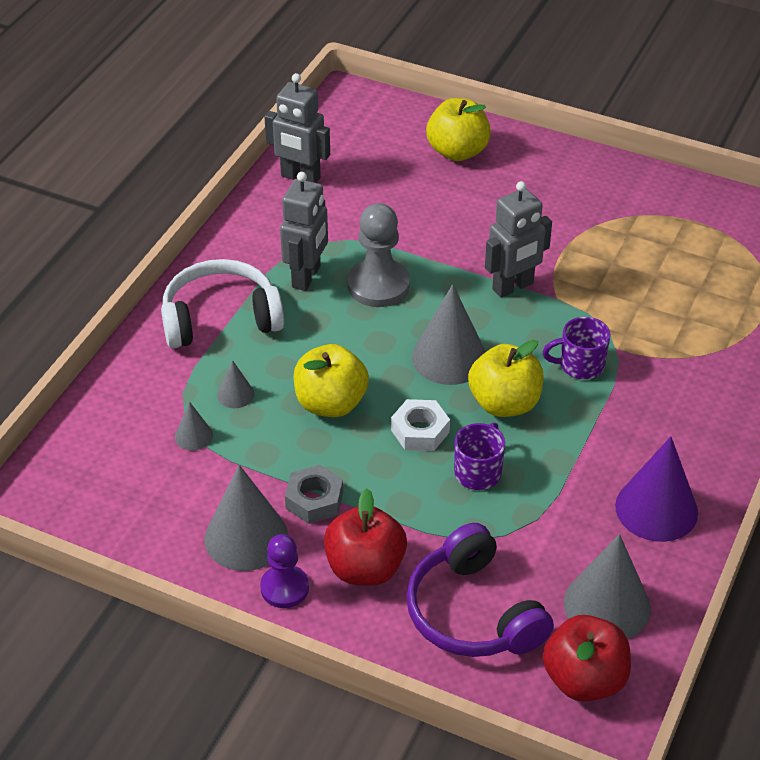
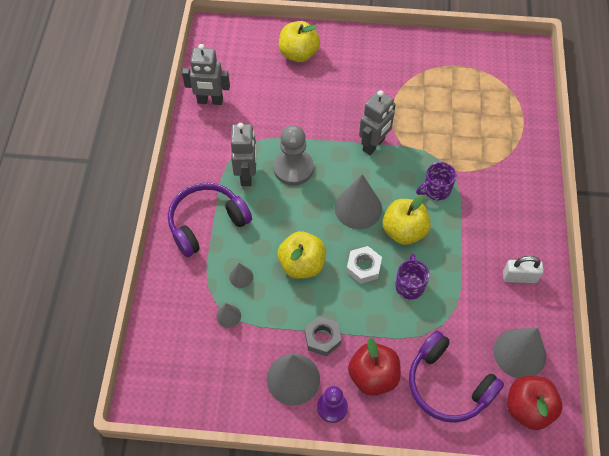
camera: 20 degrees left, 15 degrees up
(220, 318) = (207, 223): white headphones -> purple headphones
(656, 509) = (519, 277): purple cone -> white padlock

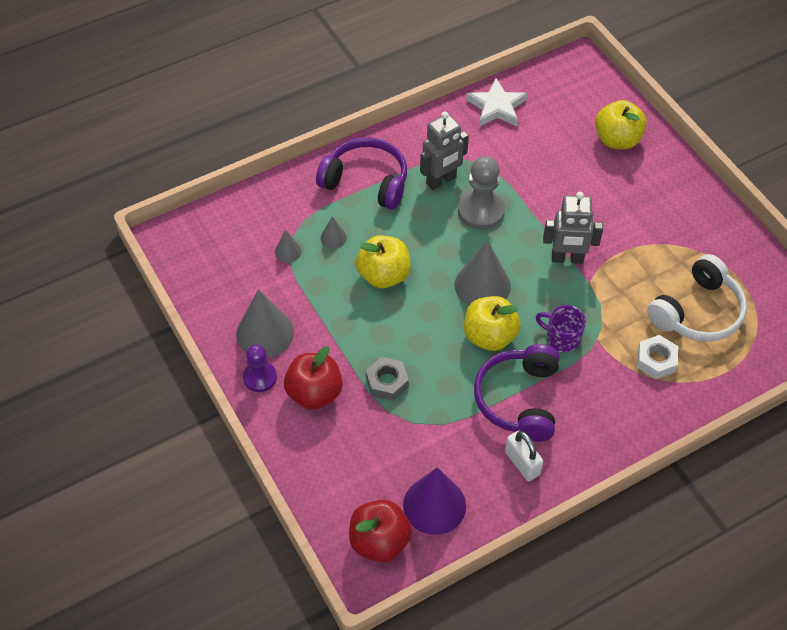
camera: 55 degrees right, 5 degrees down
(210, 101) = (496, 107): grey robot -> white star
(322, 338) = (321, 333): grey nut -> grey nut (387, 382)
(363, 267) = (421, 325): white nut -> white nut (656, 360)
(409, 285) = (433, 372): purple mug -> none
(448, 385) = (352, 459): purple headphones -> purple headphones (519, 399)
(469, 103) = (697, 312): none -> white headphones
(519, 353) = (434, 505): grey cone -> purple cone

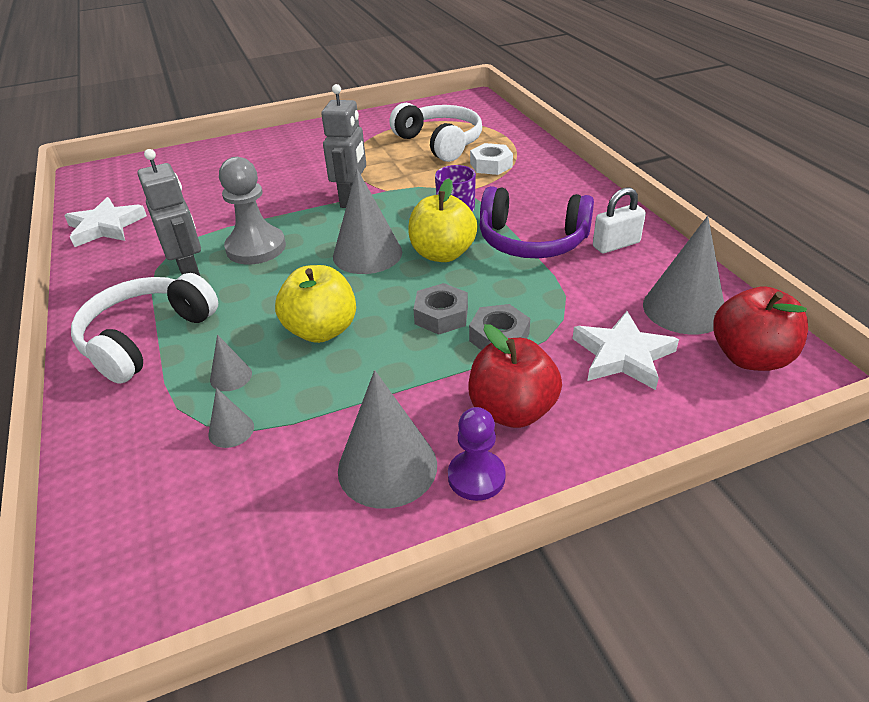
camera: 80 degrees left, 15 degrees down
(366, 181) = (146, 338): purple headphones -> white headphones
(374, 459) = (622, 355): none -> white star
(408, 344) = (441, 315): none -> grey nut
(434, 505) = (684, 309): purple cone -> grey cone
(617, 140) = (212, 162): yellow apple -> none

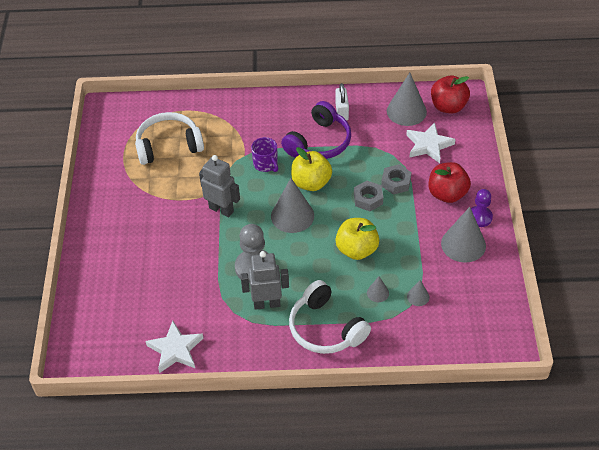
camera: 70 degrees left, 10 degrees up
(491, 165) = (219, 130): white nut -> none

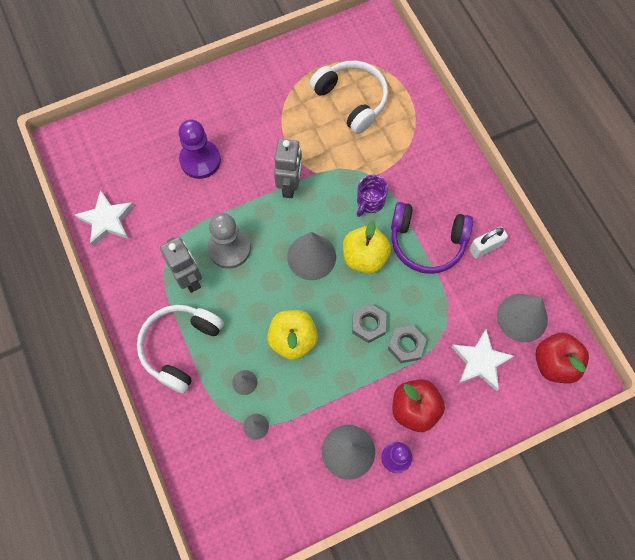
camera: 65 degrees right, 20 degrees up
(159, 263) = (200, 160): none -> purple pawn

